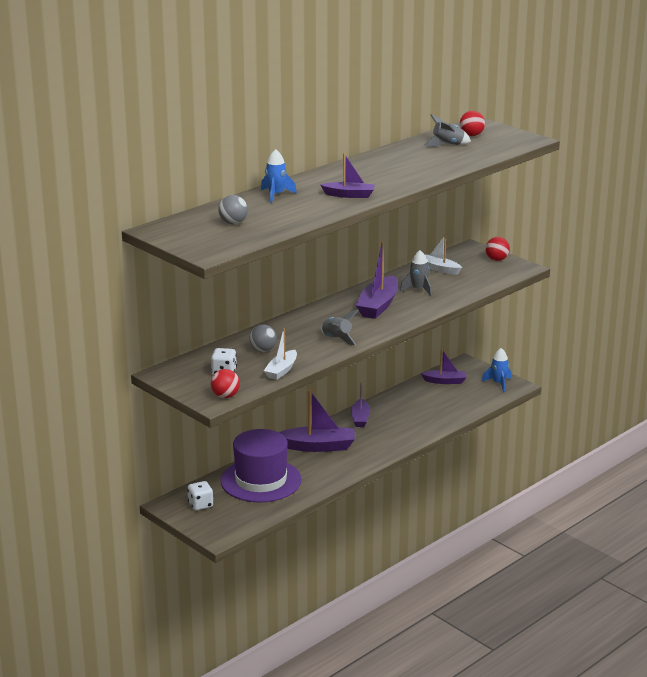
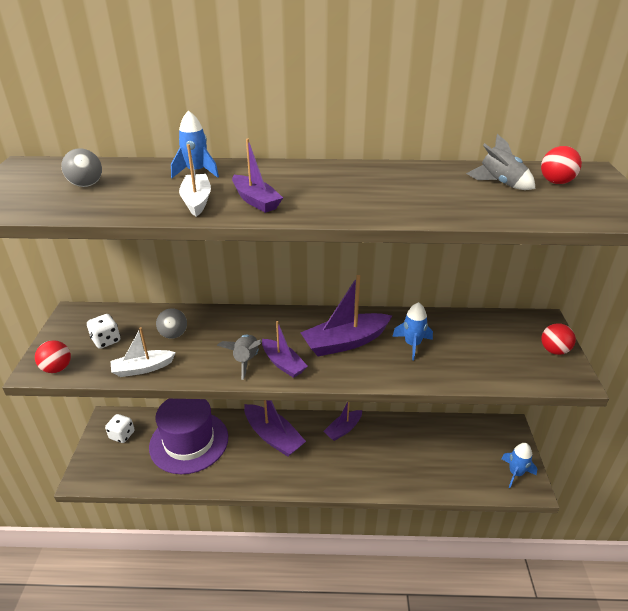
camera: 45 degrees right, 10 degrees up
(418, 290) = (412, 345): grey rocket -> blue rocket
(439, 269) = (472, 330): white boat -> white boat (196, 201)
(445, 381) = (466, 436): purple boat -> purple boat (283, 363)

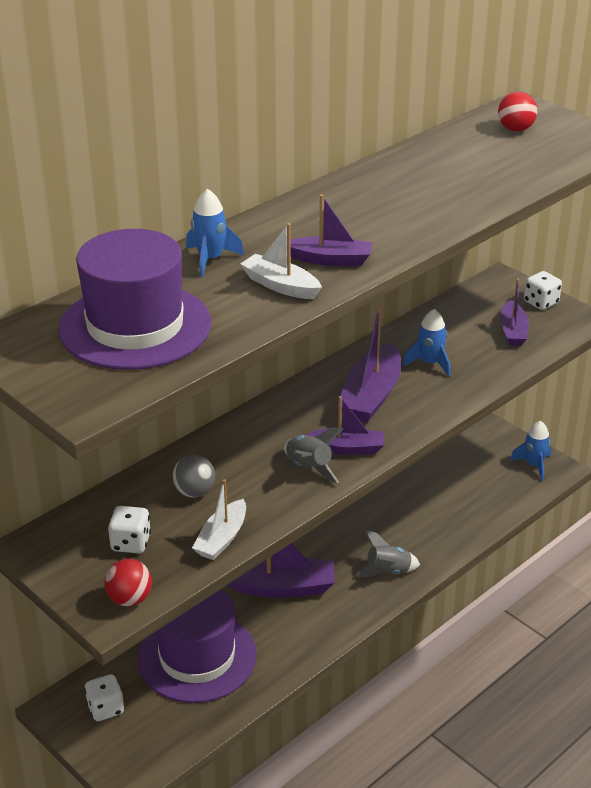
camera: 45 degrees left, 0 degrees up
(86, 185) = (135, 326): grey ball -> purple hat
(343, 429) = (342, 531): purple boat -> purple boat (513, 331)
(500, 183) = (480, 149): grey rocket -> grey rocket (387, 571)
(554, 350) = (541, 302): red ball -> white dice

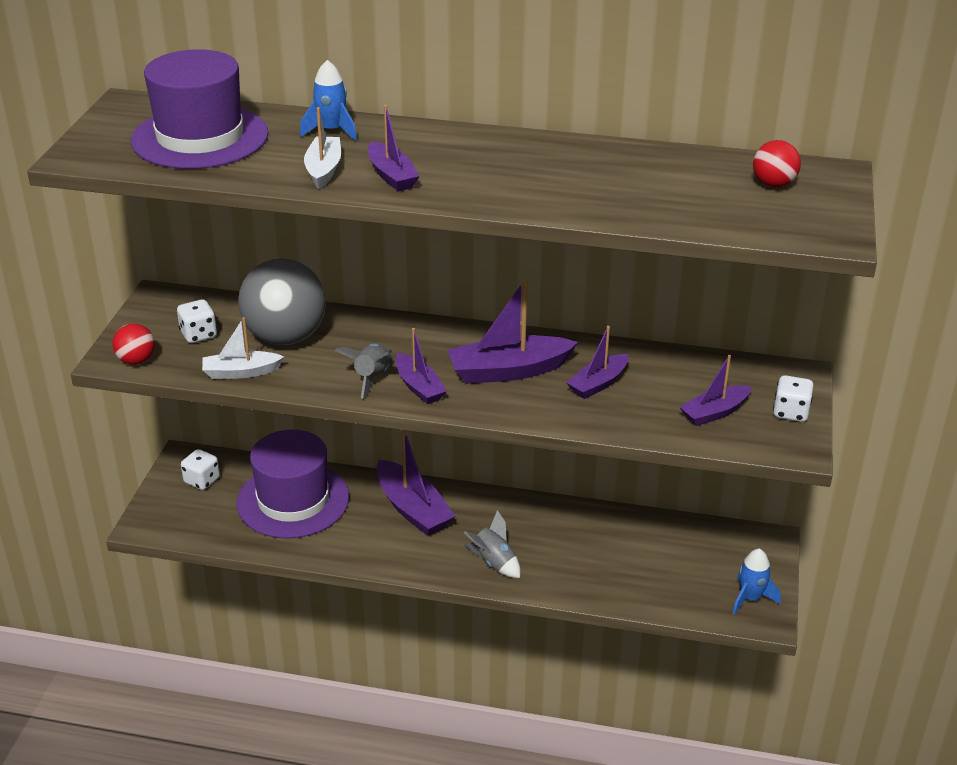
camera: 55 degrees right, 0 degrees up
(194, 492) = (285, 337): grey ball -> grey ball, size x2.14
(430, 363) = (598, 384): blue rocket -> purple boat

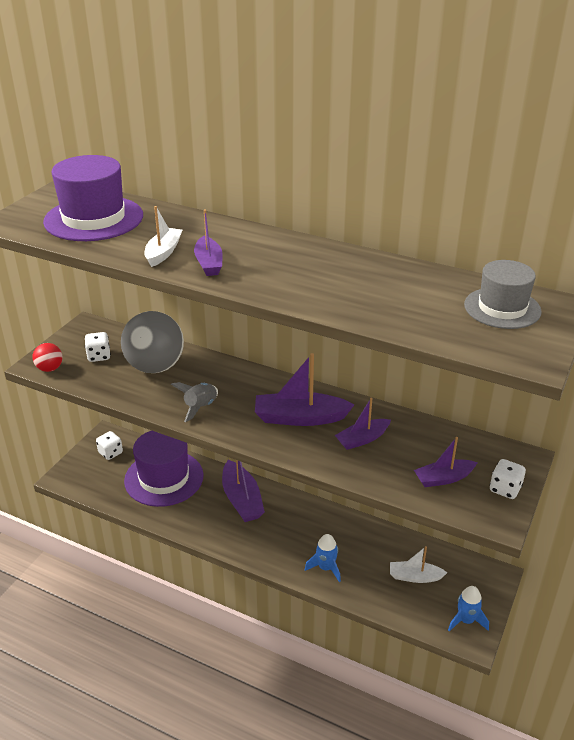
camera: 15 degrees right, 0 degrees up
(241, 372) = (113, 388): white boat -> white boat (415, 577)
(331, 131) = (186, 224): blue rocket -> blue rocket (326, 568)
(419, 387) = (230, 420): purple boat -> none
(494, 562) = (283, 552): grey rocket -> none
(773, 184) = (502, 308): red ball -> grey hat

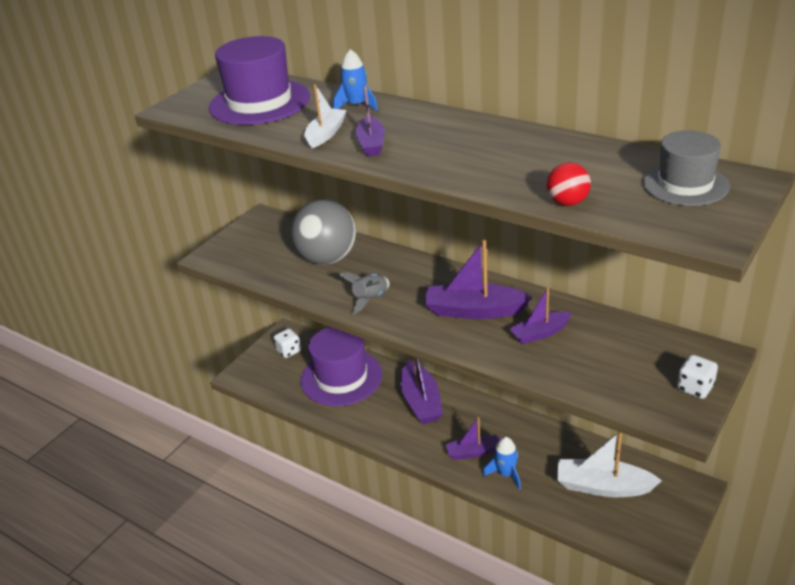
camera: 10 degrees right, 0 degrees up
(50, 368) = (221, 260): red ball -> red ball (567, 202)
(99, 356) = (271, 248): white dice -> none
(415, 577) = (603, 487): white boat -> white boat, size x1.62
(443, 478) = (626, 376): purple boat -> purple boat (473, 452)
(466, 620) = (657, 535): blue rocket -> blue rocket (356, 105)

